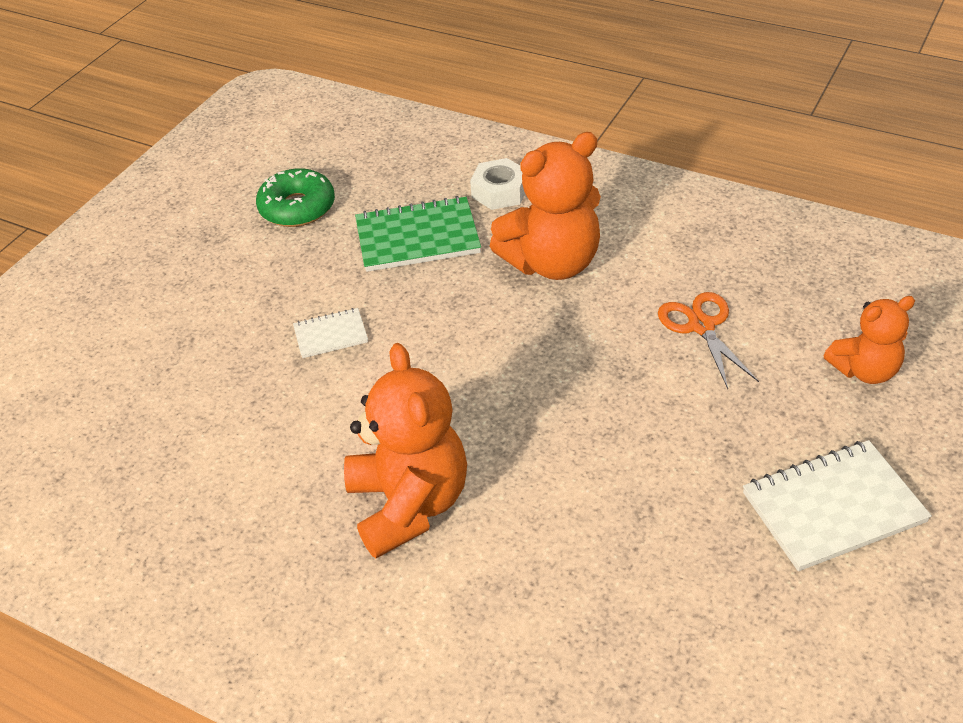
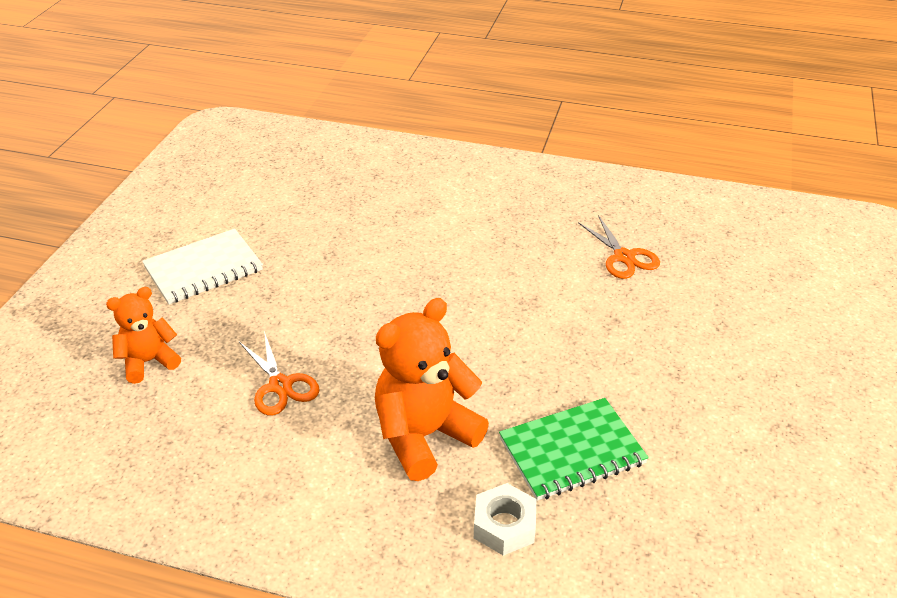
camera: 165 degrees right, 5 degrees down
(230, 451) = (624, 257): none -> orange scissors
(297, 208) = (723, 476): green donut -> none
(331, 335) = (602, 343): white notebook -> none
(409, 504) = (484, 242): orange teddy bear -> none

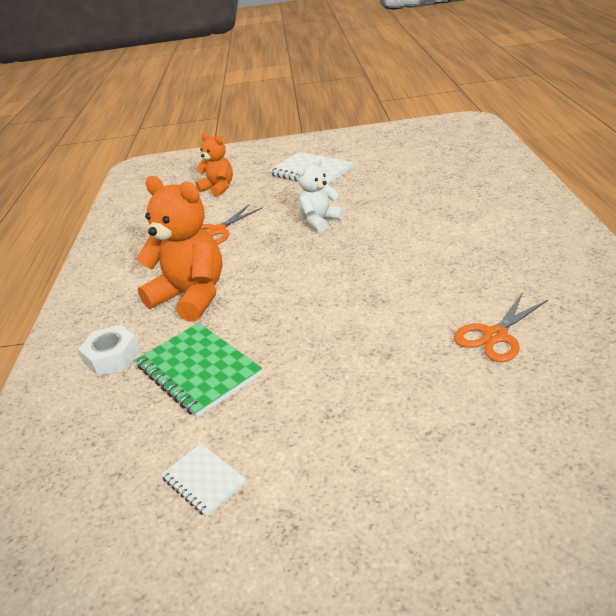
camera: 75 degrees right, 5 degrees down
(343, 296) = (320, 221): none -> white teddy bear
(726, 471) = (204, 480): none -> white notebook

